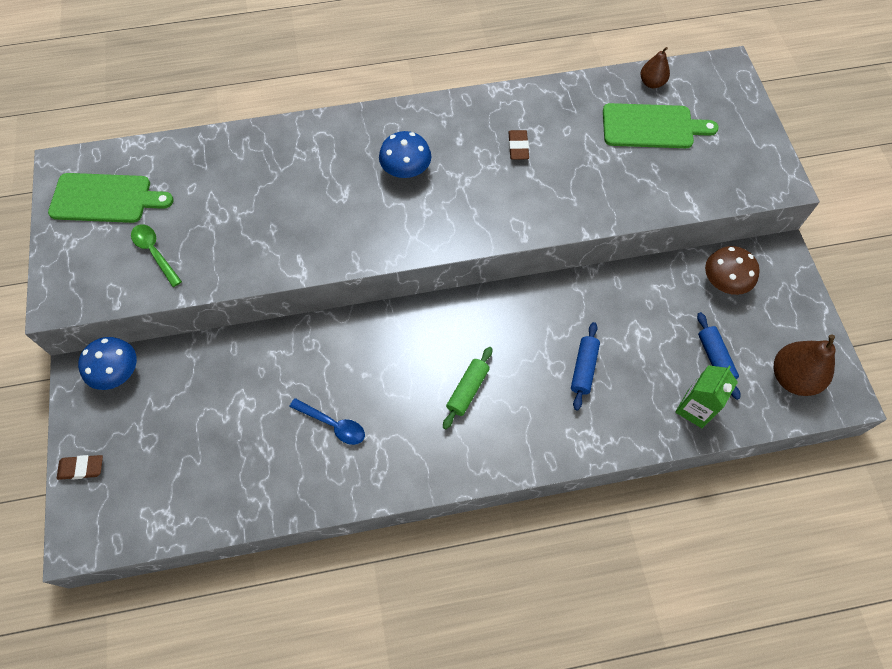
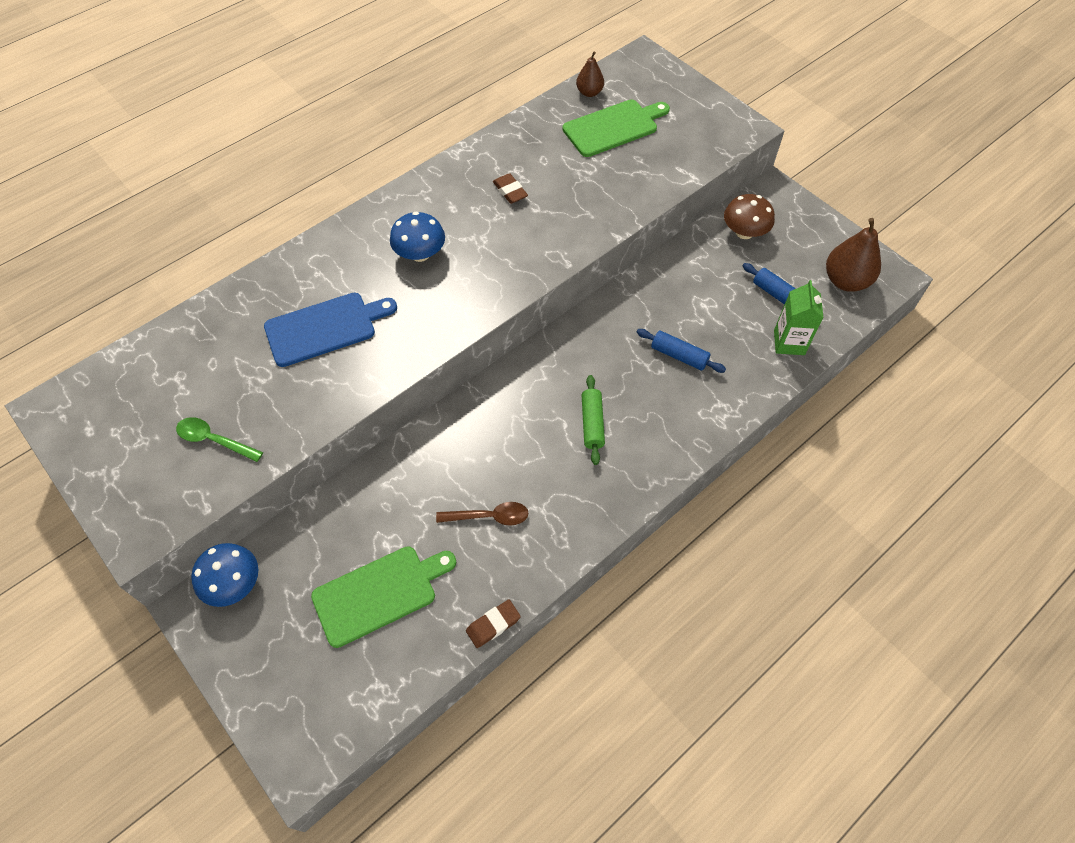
camera: 30 degrees left, 5 degrees down
(81, 468) = (257, 695): brown eraser -> brown eraser (493, 625)
(105, 198) = (122, 415): green cutting board -> green cutting board (379, 593)
(291, 199) = (325, 328): none -> blue cutting board
(333, 424) = (489, 516): blue spoon -> brown spoon
(583, 368) = (679, 356): blue rolling pin -> blue rolling pin turned 45 degrees counterclockwise

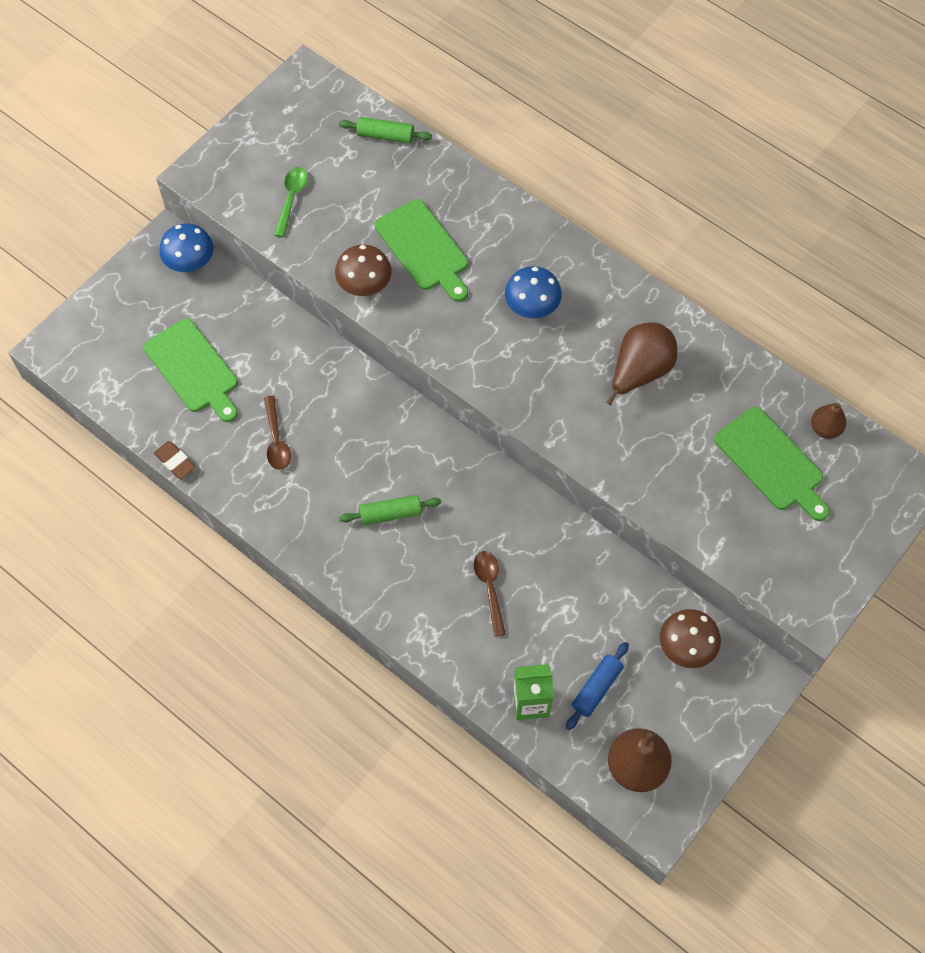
camera: 80 degrees right, 5 degrees up
(171, 342) = (385, 136): none -> green rolling pin
(325, 328) = (424, 248): blue cutting board -> green cutting board
(350, 385) = (364, 284): none -> brown mushroom
(510, 191) = (639, 372): brown eraser -> brown pear
(679, 356) = (490, 588): blue rolling pin -> brown spoon

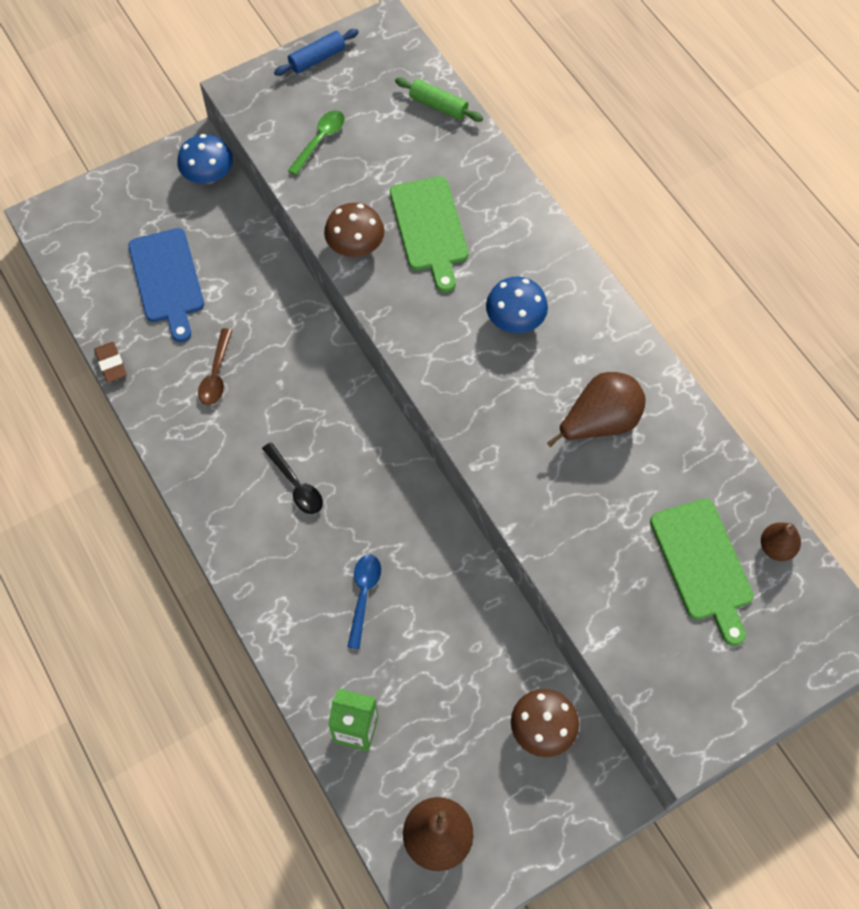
camera: 20 degrees right, 0 degrees up
(193, 369) = (167, 279): green cutting board -> blue cutting board
(390, 514) = (296, 485): green rolling pin -> black spoon
(490, 588) = (363, 595): brown spoon -> blue spoon
(596, 688) = (430, 739): blue rolling pin -> blue rolling pin (317, 59)

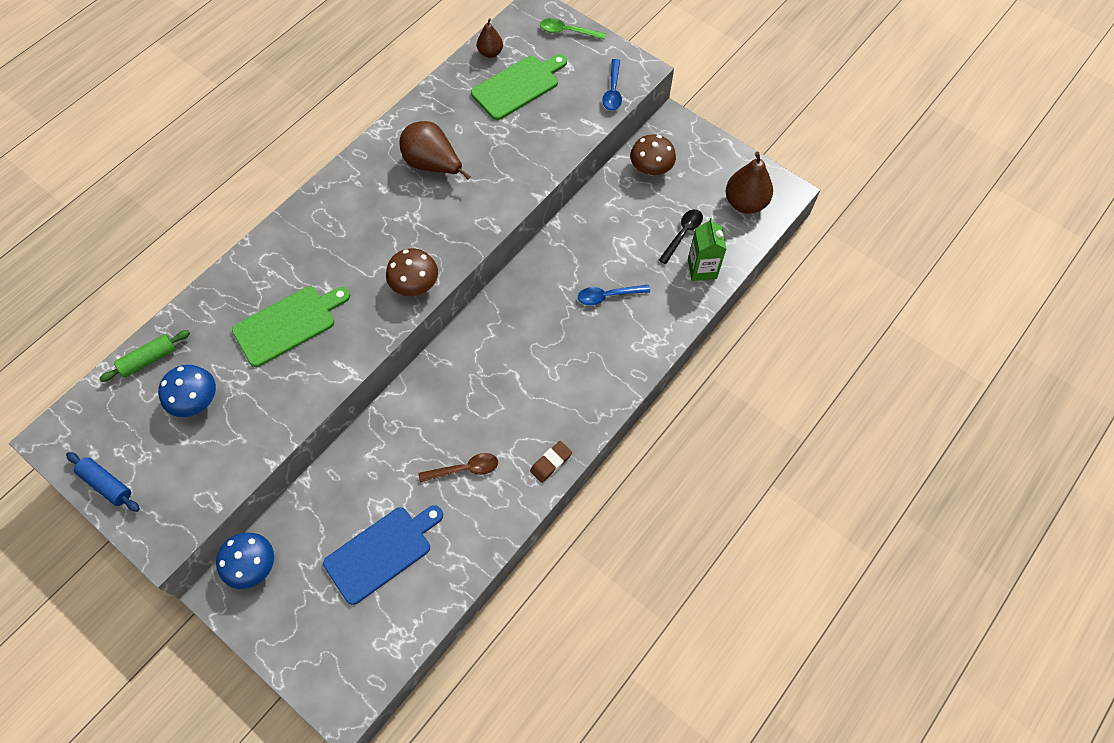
camera: 110 degrees left, 0 degrees up
(111, 364) = (484, 562): brown eraser -> brown eraser (551, 463)
(296, 485) = (541, 371): black spoon -> black spoon (682, 234)
(320, 140) = (210, 444): green spoon -> green spoon (567, 32)
(355, 246) = (322, 374): brown mushroom -> brown mushroom (415, 284)
(438, 106) = (149, 359): green rolling pin -> green rolling pin turned 45 degrees clockwise
(515, 320) = (361, 239): blue mushroom -> blue mushroom (196, 400)
(656, 690) = (613, 91): none -> blue spoon

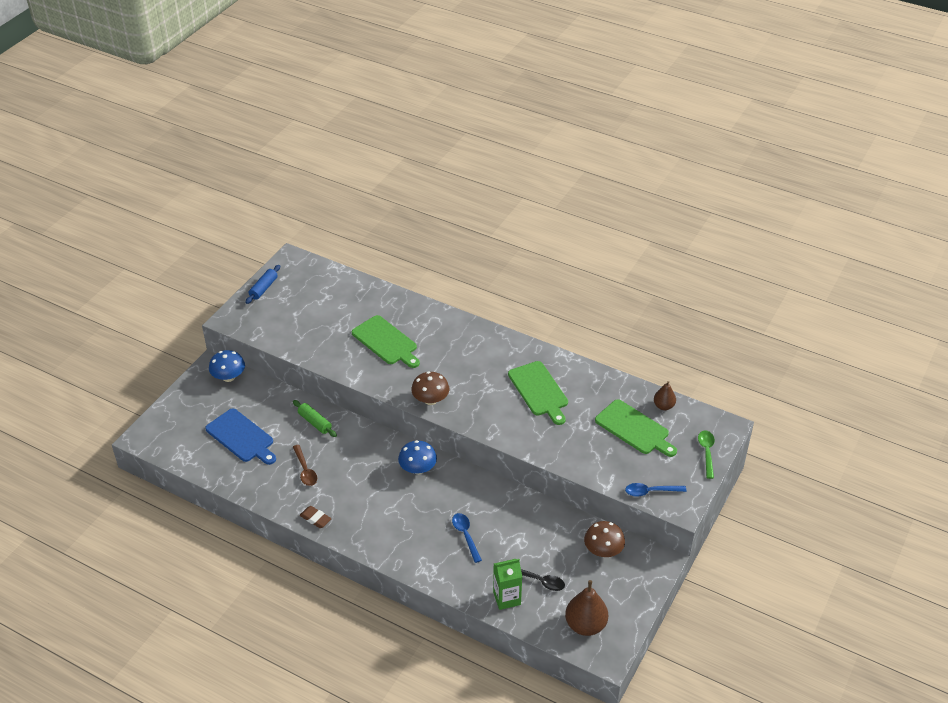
camera: 80 degrees right, 20 degrees down
(149, 359) = (349, 284): green rolling pin -> green rolling pin (315, 422)
(196, 400) = (323, 312): blue mushroom -> blue mushroom (418, 468)
(433, 165) = (539, 391): brown pear -> green cutting board

